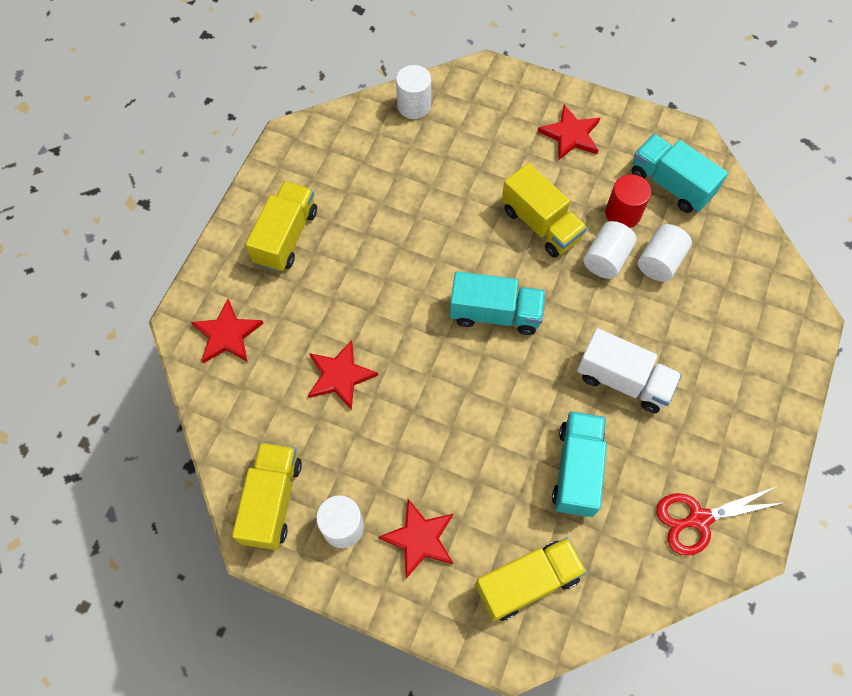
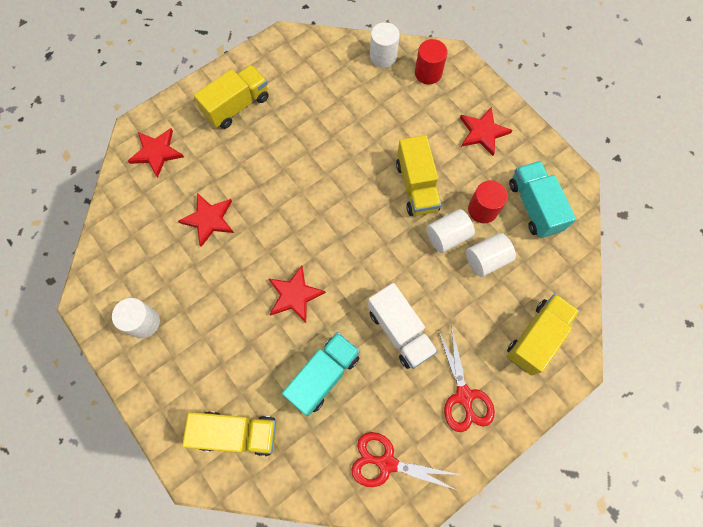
camera: 30 degrees right, 5 degrees up
(272, 501) = (112, 279): yellow truck -> yellow truck (536, 337)
(419, 539) = (186, 360): red star -> red star (294, 295)
(473, 100) = (428, 73): none -> red cylinder
(495, 313) = (341, 233): turquoise truck -> none
(728, 408) = (464, 396): none -> red scissors

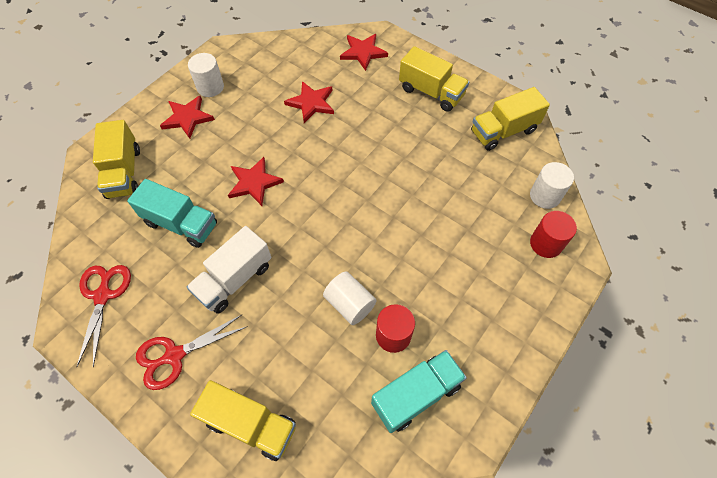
camera: 75 degrees right, 10 degrees down
(416, 186) = (399, 261): yellow truck -> yellow truck (503, 131)
(482, 132) = (493, 317): red star -> red star (187, 118)
(486, 259) = (333, 350): white cylinder -> none

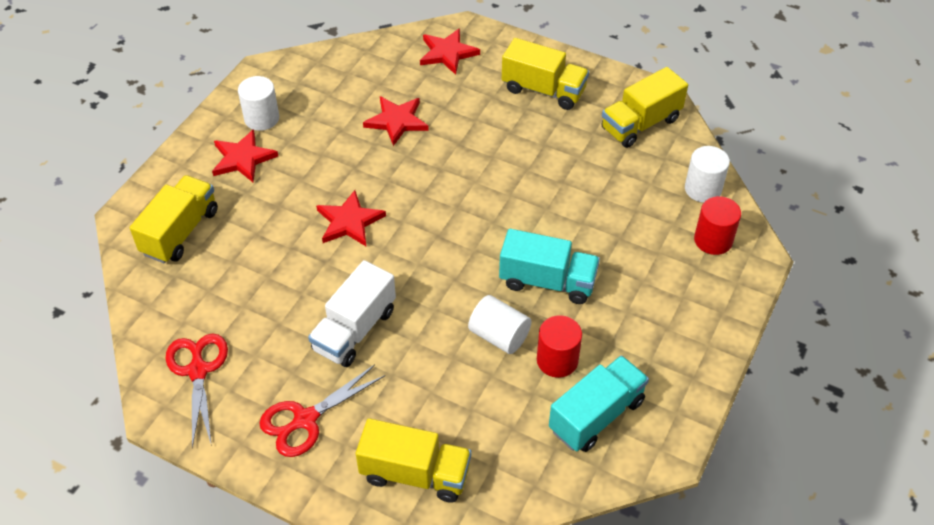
camera: 10 degrees left, 10 degrees down
(124, 172) = (180, 232): yellow truck -> yellow truck turned 135 degrees counterclockwise
(181, 224) = (271, 279): turquoise truck -> turquoise truck (547, 281)

